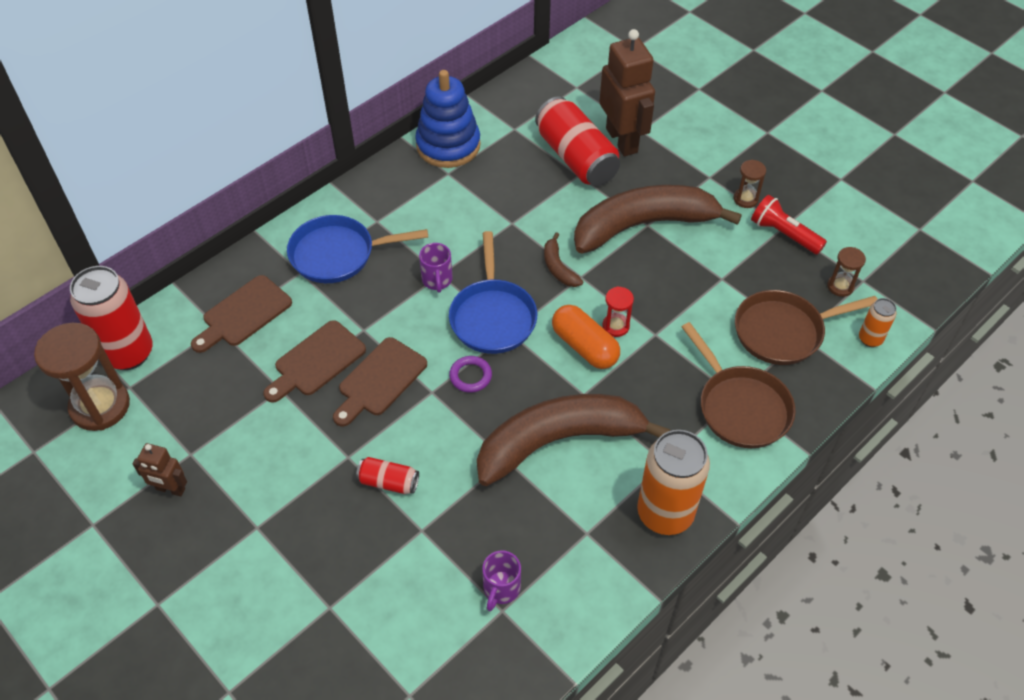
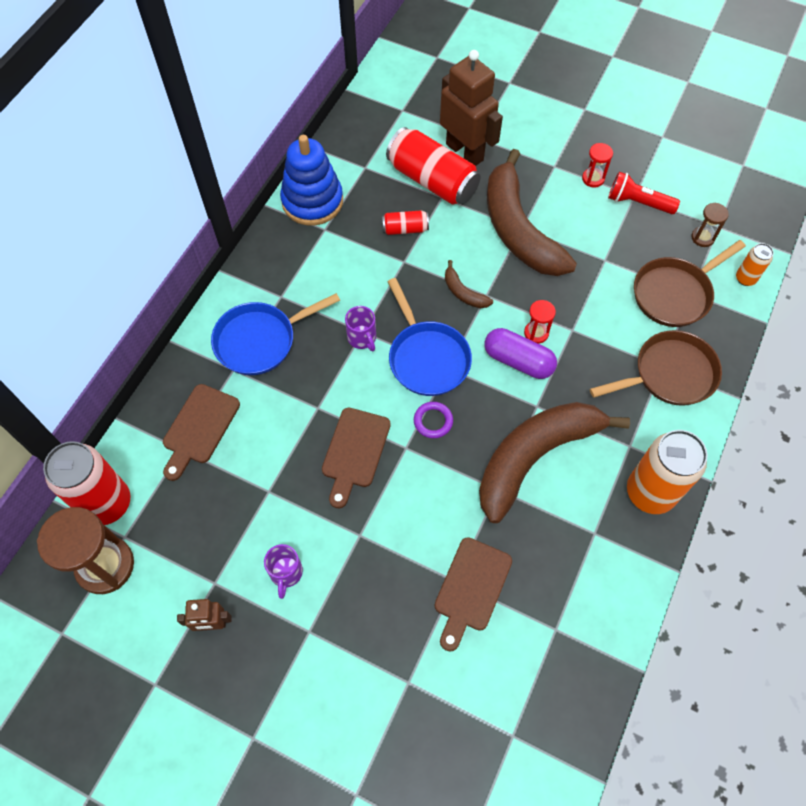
camera: 20 degrees left, 10 degrees up
(316, 361) = (289, 453): brown cutting board -> brown cutting board (471, 589)
(388, 482) = (406, 546): red can -> red can (405, 229)
(501, 589) = (546, 610): purple mug -> purple mug (286, 573)
(584, 346) = (518, 361): orange capsule -> purple capsule
(643, 225) = (518, 229): brown banana -> brown banana turned 75 degrees counterclockwise
(740, 406) = (669, 374): brown pan -> brown pan turned 60 degrees counterclockwise
(745, 199) = (593, 178): brown hourglass -> red hourglass

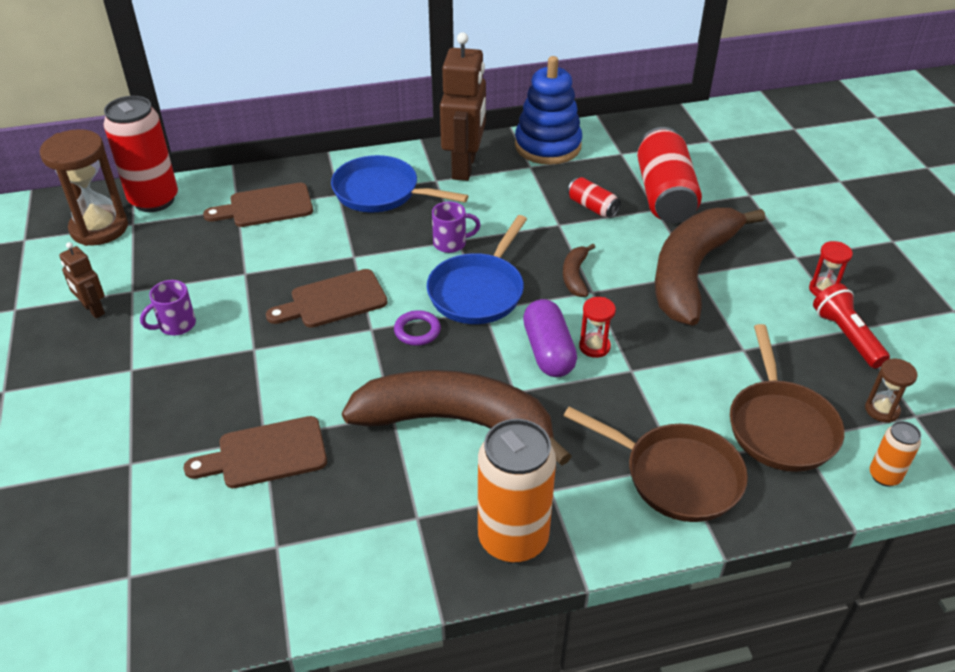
camera: 50 degrees right, 20 degrees down
(362, 338) = (451, 243): purple mug -> purple mug turned 120 degrees counterclockwise
(465, 152) = (723, 196): brown robot -> brown robot (464, 167)
(675, 293) = (780, 425): brown pan -> brown pan turned 105 degrees counterclockwise

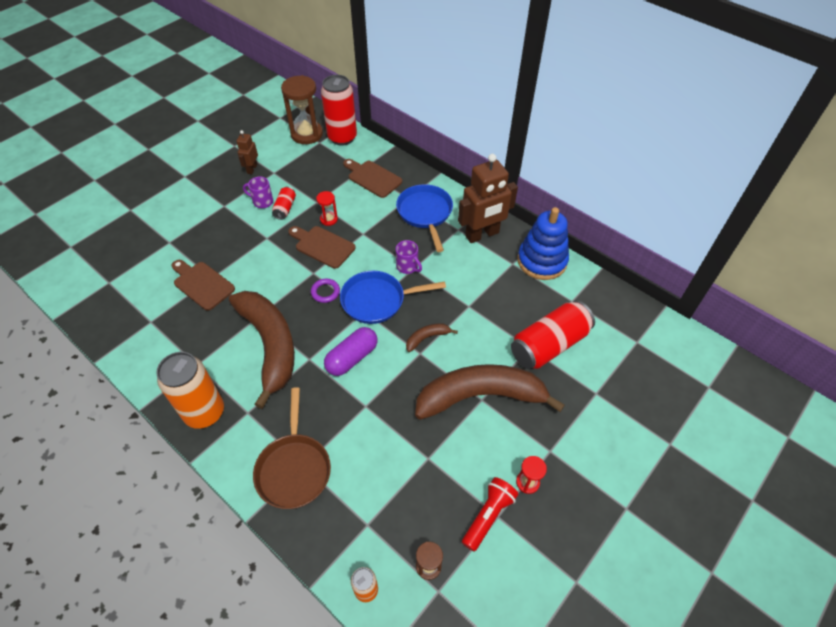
camera: 55 degrees right, 10 degrees up
(592, 207) = (500, 314): red can -> red can (285, 208)
(594, 347) = (372, 378): red hourglass -> red hourglass (329, 219)
(780, 425) = (372, 508): brown pan -> none

